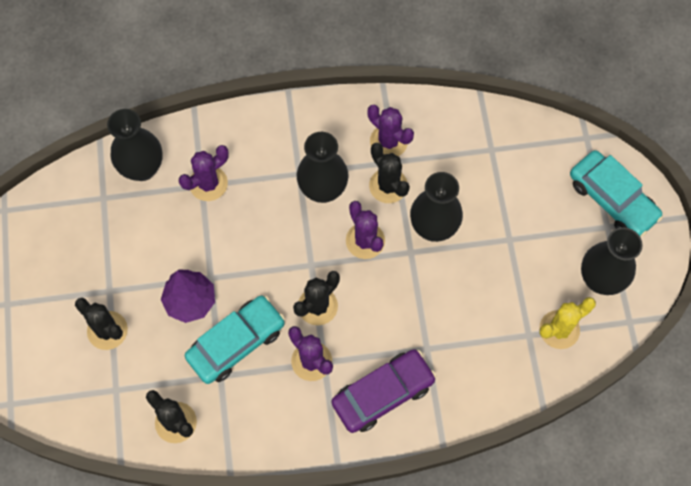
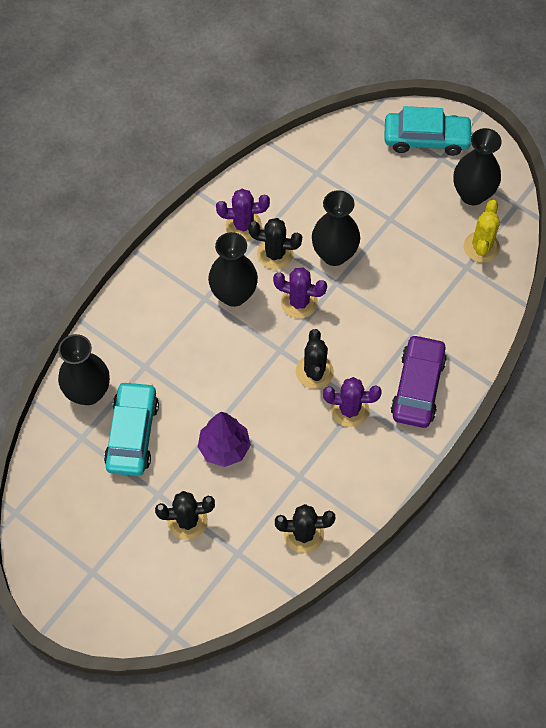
camera: 45 degrees left, 5 degrees down
(208, 183) = (148, 360): purple cactus -> none
(236, 343) = (286, 445): turquoise car -> turquoise car (132, 434)

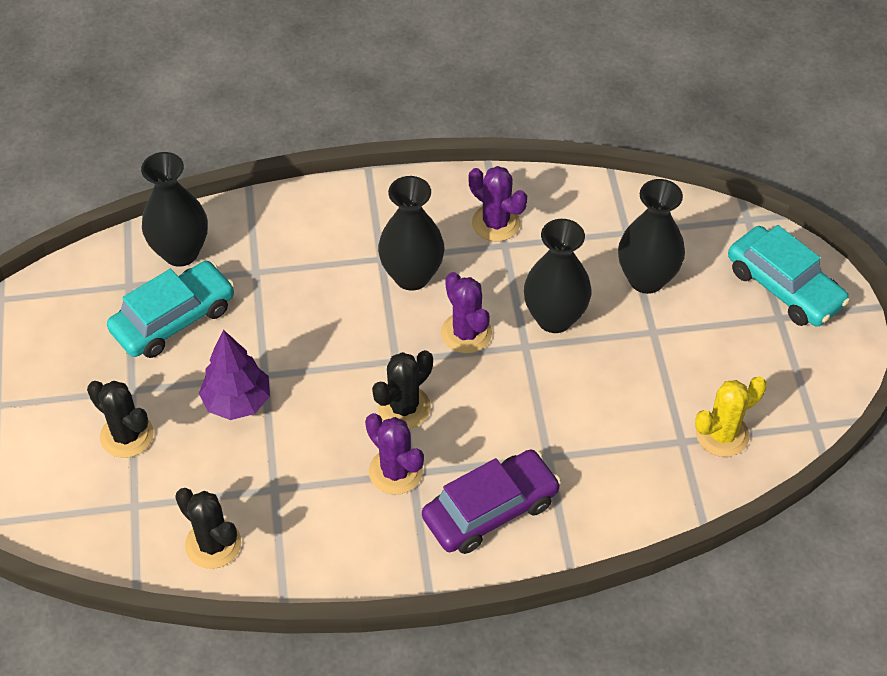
camera: 45 degrees right, 10 degrees down
(275, 254) = (495, 272): black cactus -> none
(472, 194) = (773, 377): black vase -> black vase (646, 279)

